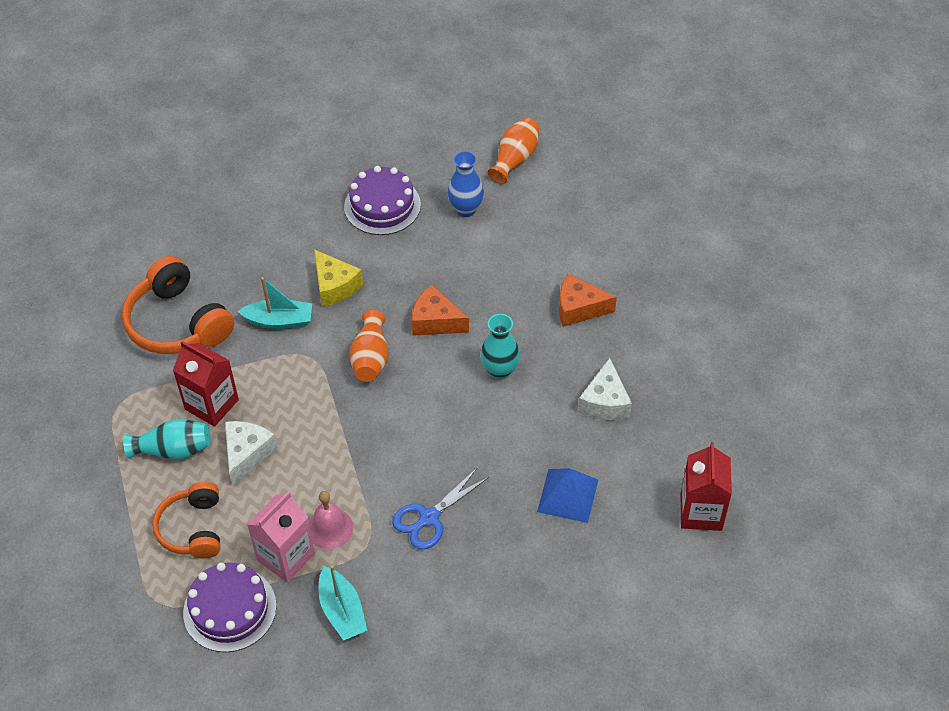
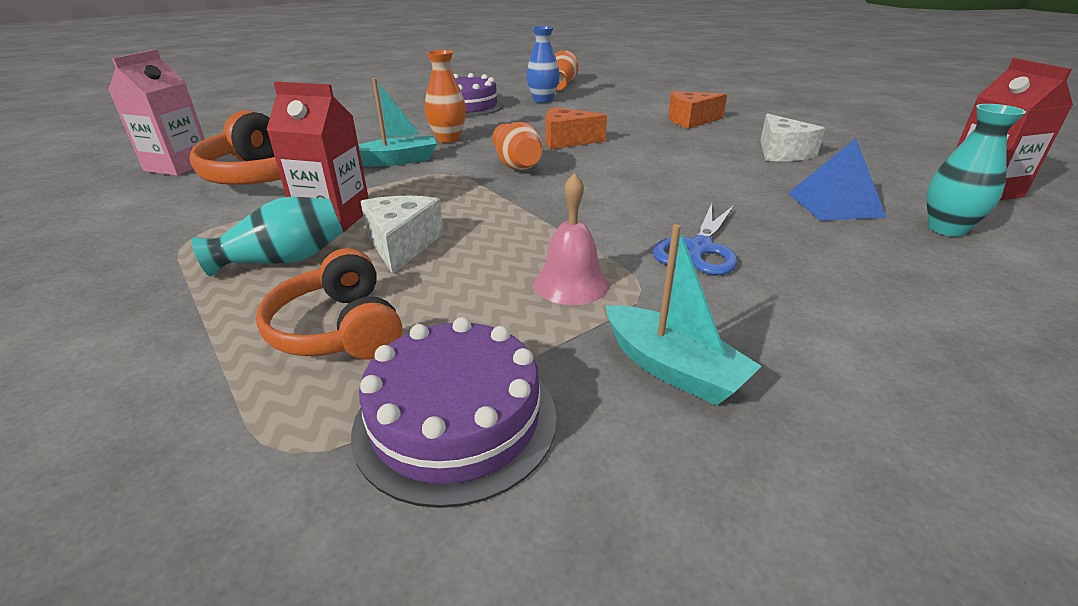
camera: 20 degrees left, 20 degrees down
(286, 557) = (523, 326): pink carton -> pink carton (178, 166)
(335, 286) = (448, 139): yellow cheese -> orange vase
(500, 371) = (659, 153): turquoise vase -> turquoise vase (946, 229)

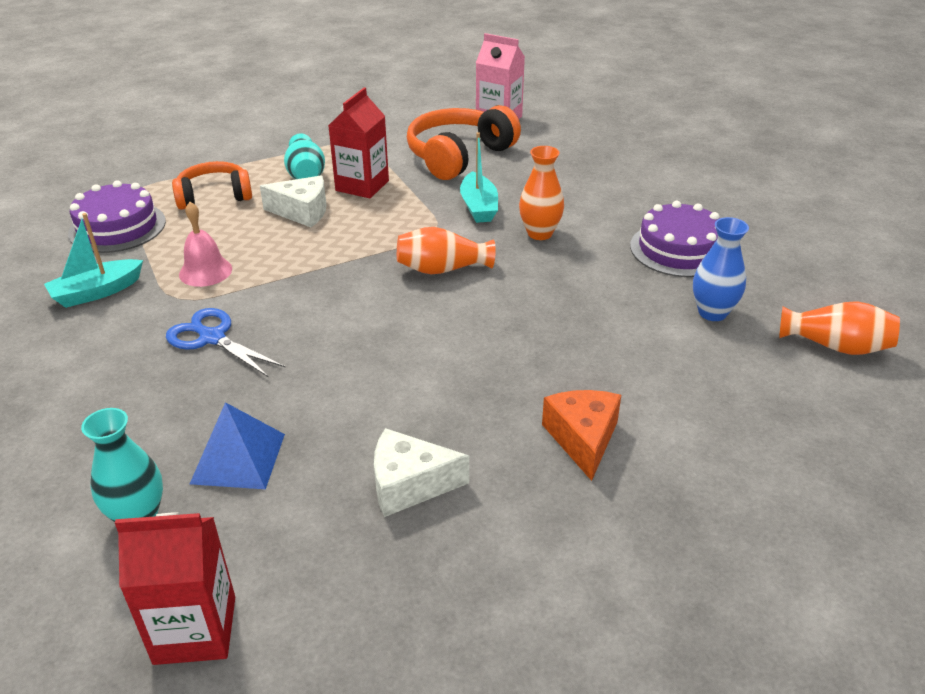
camera: 100 degrees right, 5 degrees up
(566, 141) = (513, 309): orange cheese -> none

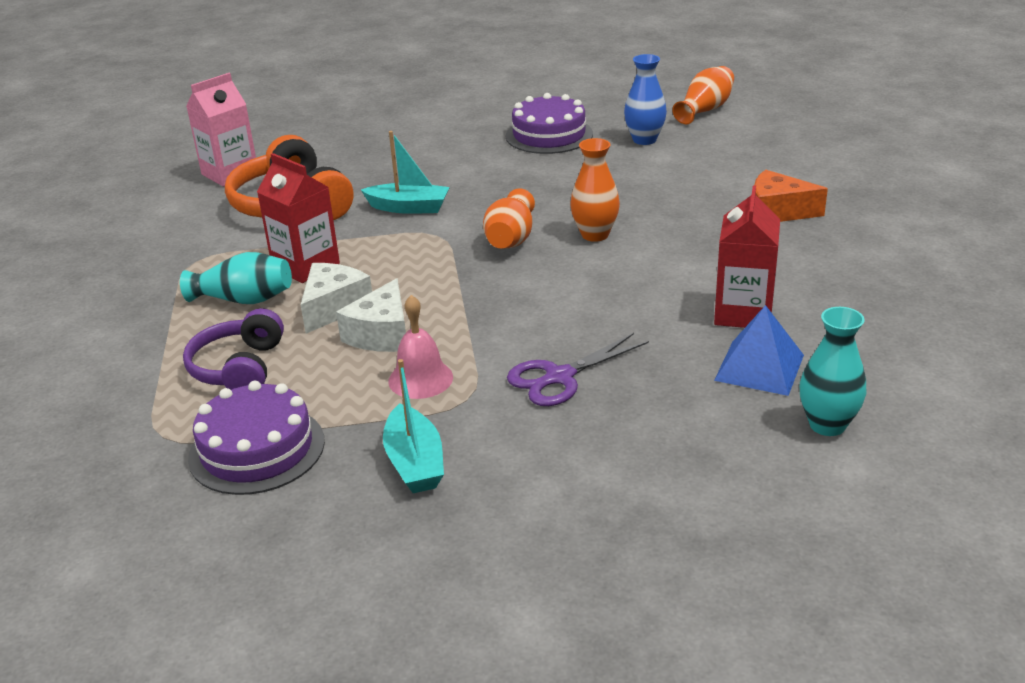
camera: 70 degrees left, 5 degrees down
(195, 630) = (960, 395): red carton -> red carton (743, 313)
(212, 338) = (559, 377): blue scissors -> purple scissors
(214, 196) = (239, 368): orange headphones -> purple headphones
(409, 484) = (812, 287): white cheese -> white cheese (381, 334)
(539, 233) = (481, 186): orange vase -> orange vase (595, 235)

